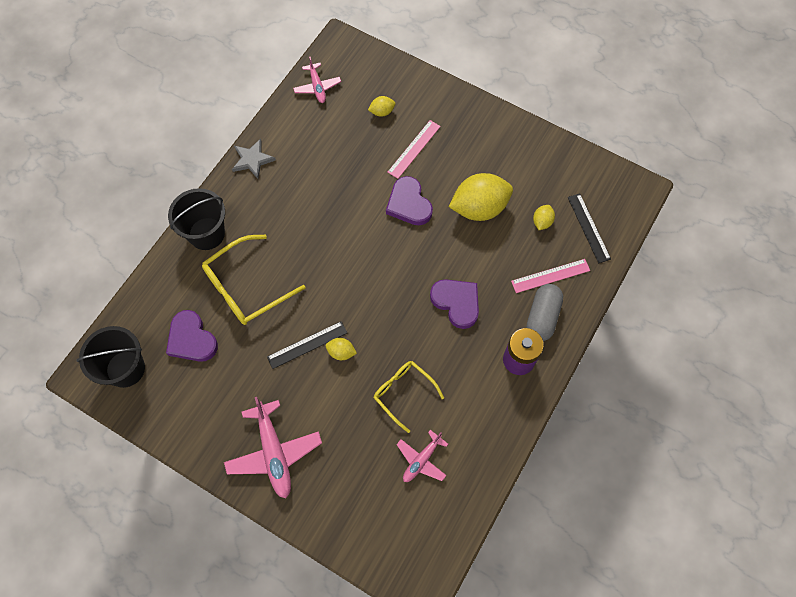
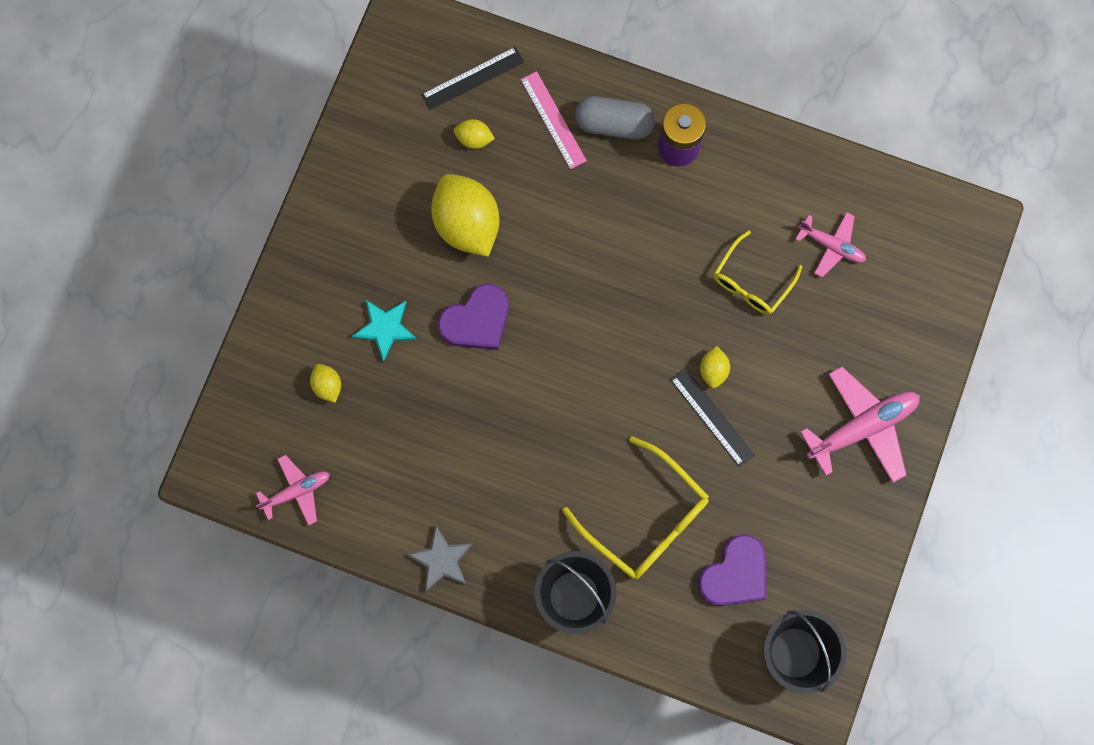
camera: 100 degrees left, 10 degrees up
(414, 149) = (385, 328): pink ruler -> turquoise star
(456, 302) = (614, 234): purple heart -> none

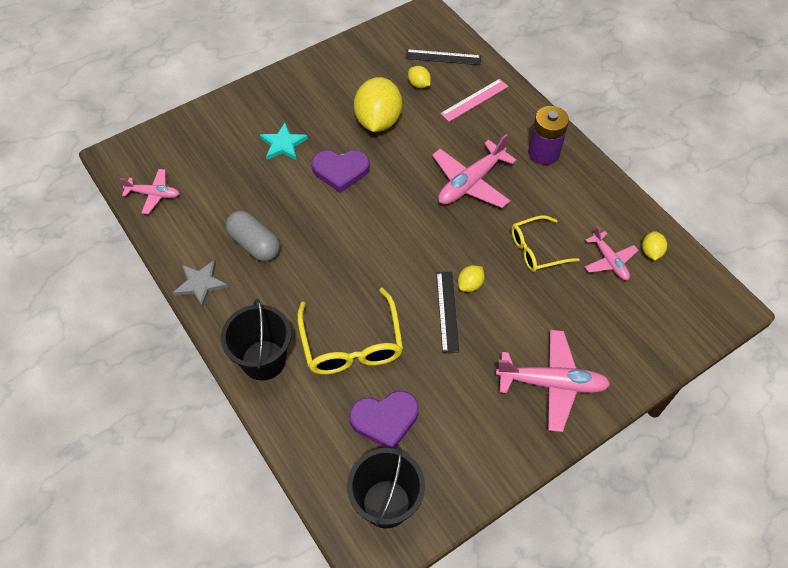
camera: 35 degrees right, 20 degrees down
(327, 385) = (223, 153): yellow lemon -> yellow lemon (651, 252)
(553, 120) = (474, 100): pink ruler -> pink ruler turned 45 degrees clockwise
(614, 124) = (511, 121): grey capsule -> grey capsule (254, 244)
(627, 241) = (470, 183): none -> pink plane

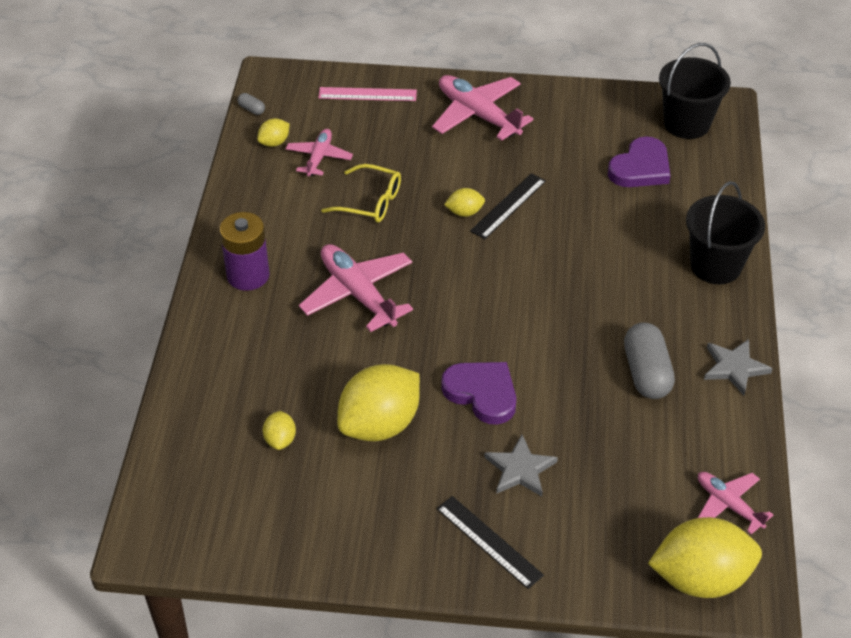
camera: 140 degrees left, 10 degrees down
(147, 148) = (700, 578): none -> yellow lemon
(283, 144) = (520, 469): turquoise star -> grey star
(352, 344) = (621, 231): yellow glasses -> none
(385, 419) = (640, 168): purple heart -> purple heart turned 105 degrees clockwise
(443, 57) = (208, 457): black ruler -> black ruler (489, 542)
(470, 183) = (358, 294): pink plane -> pink plane turned 120 degrees counterclockwise
(474, 100) = (242, 377): pink ruler -> pink ruler (367, 94)
(702, 268) = (251, 109): none -> grey capsule

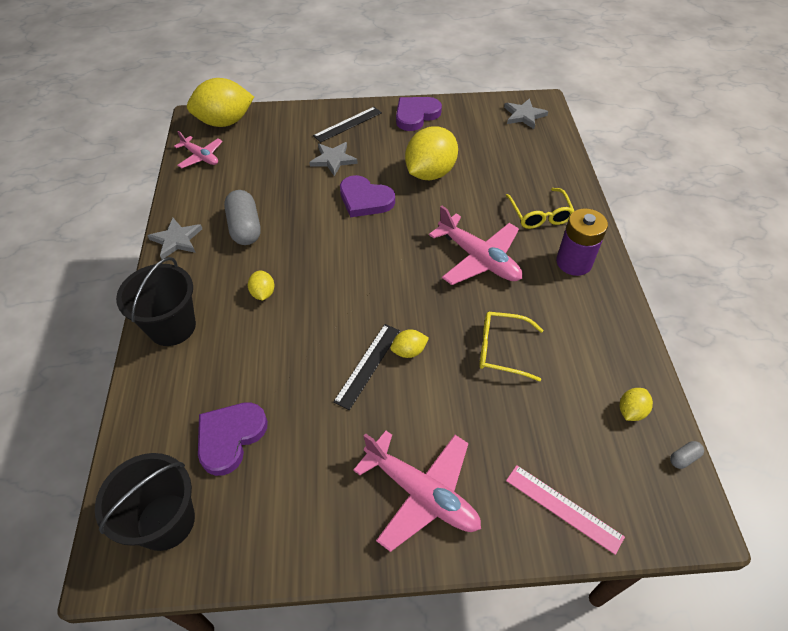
camera: 170 degrees right, 5 degrees up
(189, 517) = (524, 115): none -> grey star
(251, 109) = (683, 458): grey capsule -> grey capsule turned 60 degrees counterclockwise
(256, 339) = (540, 215): none -> yellow glasses
(280, 440) = (491, 157): yellow lemon -> yellow lemon (263, 293)
(319, 157) = (575, 397): pink plane -> none
(367, 94) = (563, 508): pink ruler -> pink ruler turned 45 degrees clockwise
(369, 545) = (416, 115): none -> purple heart
(489, 542) = (348, 124): black ruler -> black ruler turned 75 degrees counterclockwise

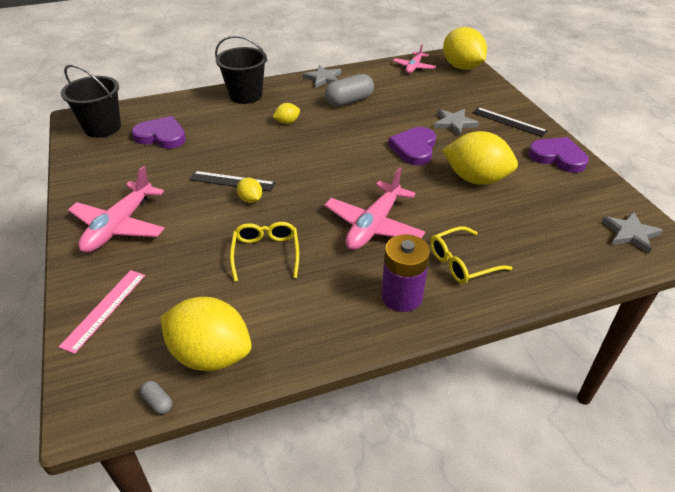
camera: 75 degrees right, 10 degrees down
(631, 411) = (210, 355): yellow lemon -> yellow lemon, size x2.21

